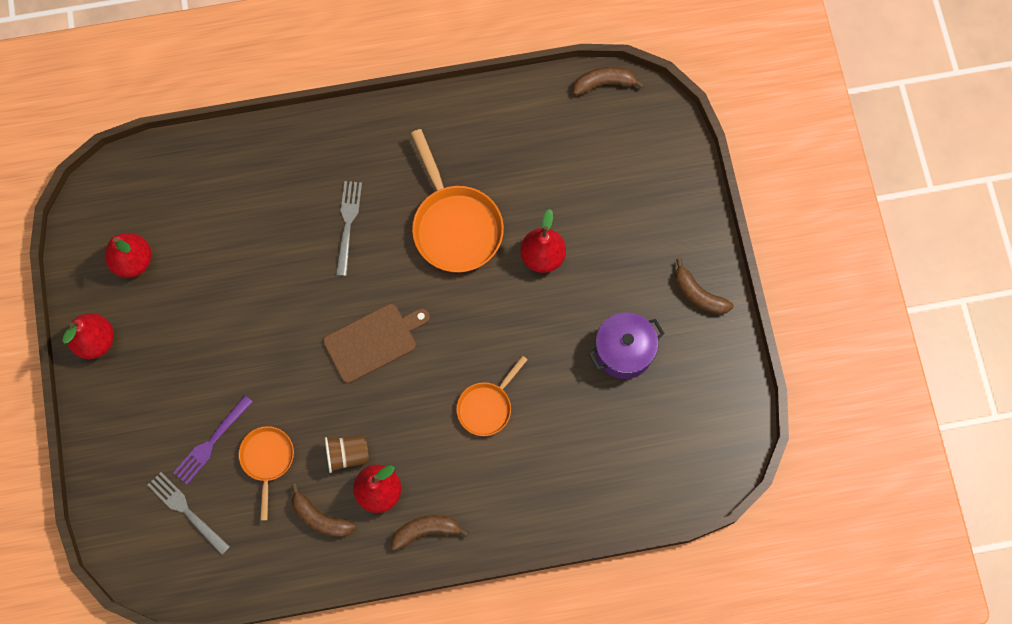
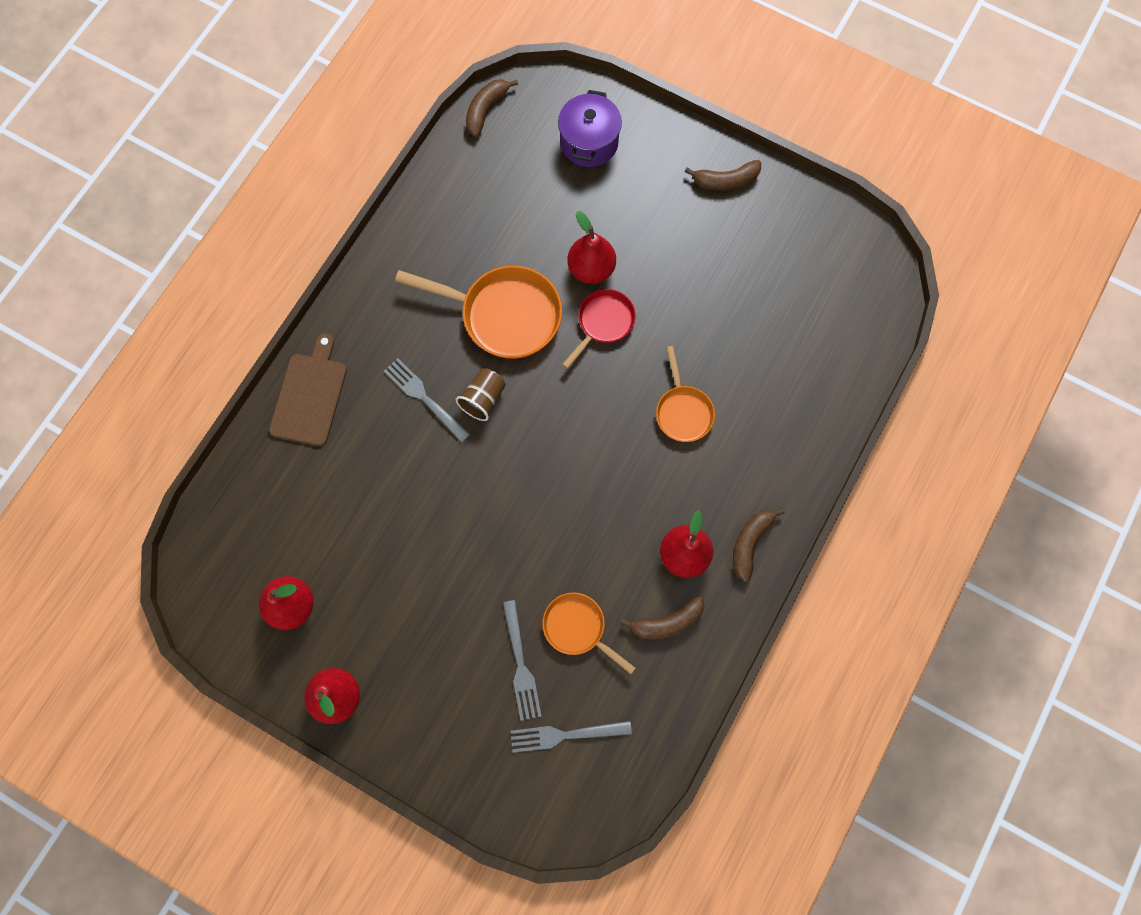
camera: 50 degrees left, 0 degrees up
(211, 442) = (521, 665): purple fork -> grey fork
(347, 455) = (630, 557): brown cup -> brown cup (483, 399)
(373, 341) = (547, 458): brown cutting board -> brown cutting board (309, 395)
(507, 298) = (603, 323): none -> red pan
(624, 351) = (725, 271): purple pot -> purple pot (589, 142)

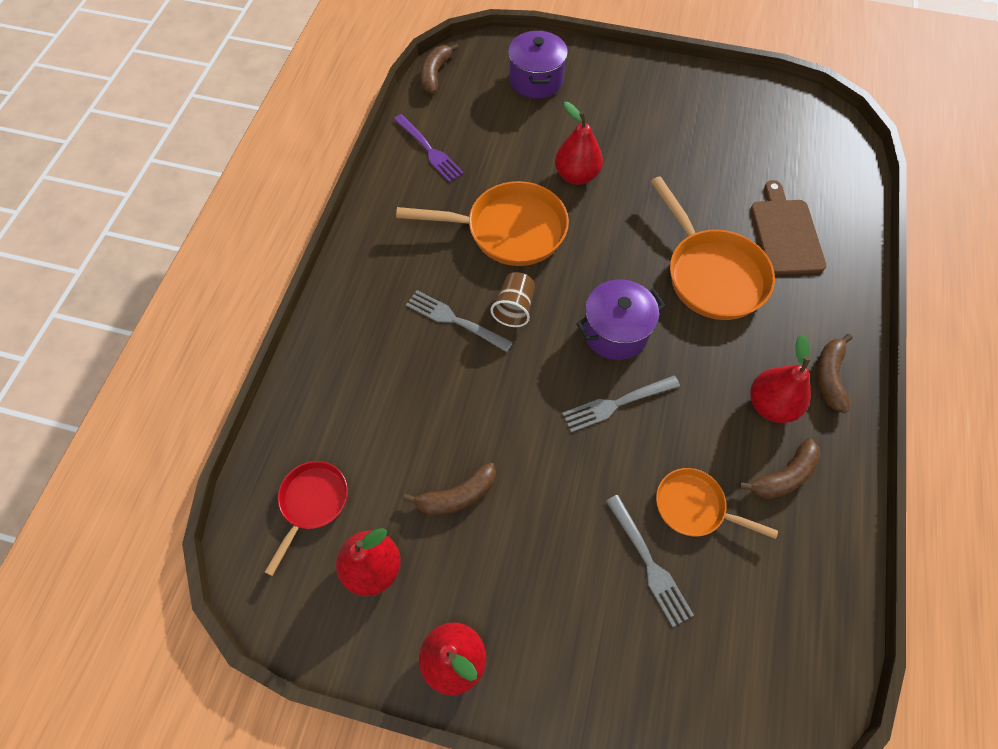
camera: 15 degrees left, 10 degrees down
(309, 395) = (335, 345): brown cutting board -> brown cutting board (785, 233)
(453, 203) = (429, 150): none -> purple fork
(565, 735) = (728, 629): grey fork -> grey fork (617, 404)
(568, 447) = (615, 332): none -> purple pot
(603, 323) = (605, 216): red pan -> red pan (312, 503)
(683, 411) = (711, 274): orange pan -> orange pan, size x1.72
(725, 181) = (667, 85): brown banana -> brown banana (457, 496)

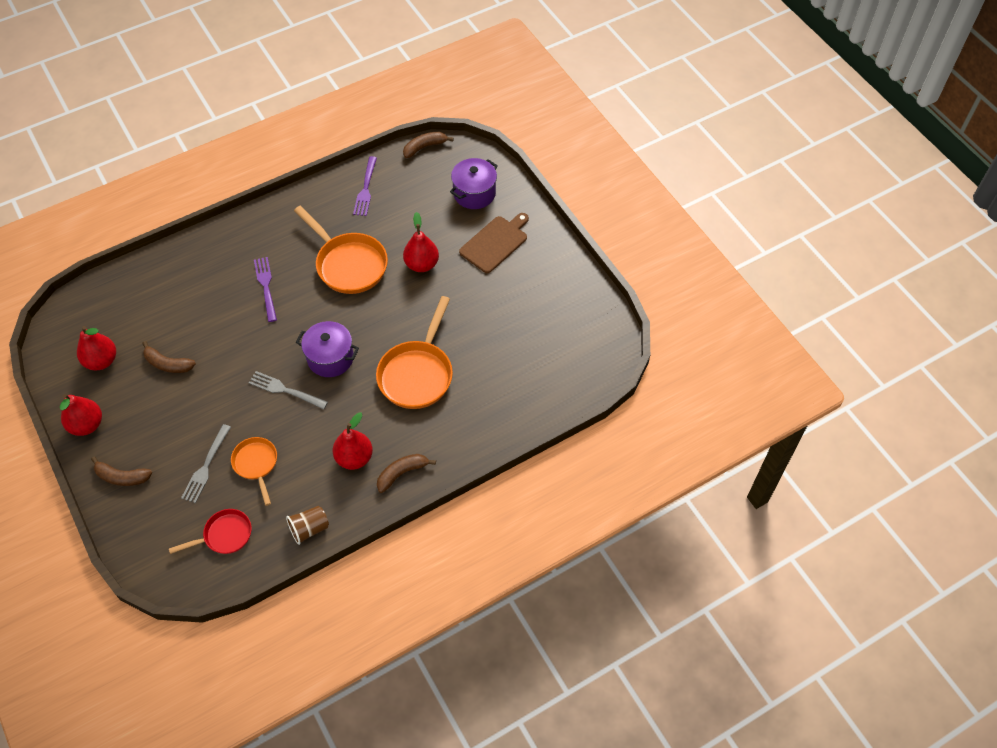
camera: 45 degrees right, 5 degrees down
(312, 503) = (111, 313): red pan -> red pan (224, 535)
(455, 320) = (266, 286): grey fork -> purple fork
(514, 308) = (300, 305): brown cup -> brown cup (309, 529)
(783, 476) = (313, 491): brown banana -> brown banana (122, 477)
(785, 233) = (488, 389): brown cutting board -> brown cutting board (495, 243)

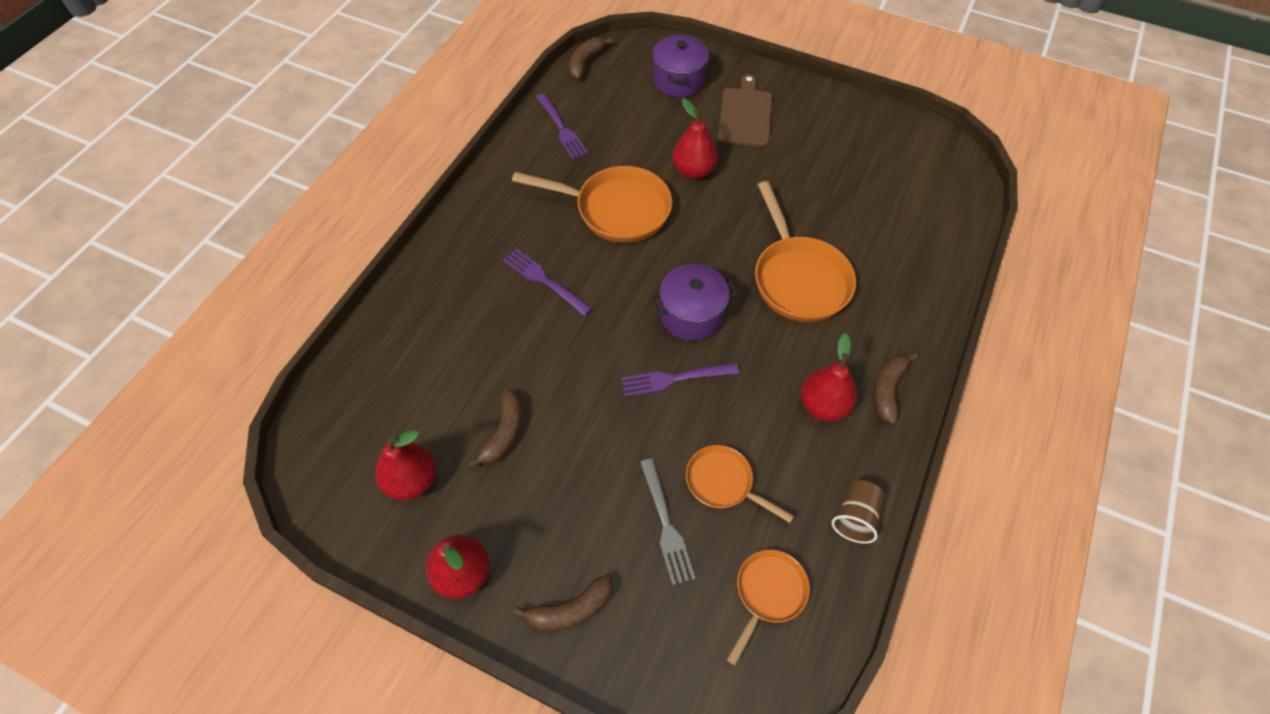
camera: 35 degrees left, 0 degrees up
(168, 364) = (504, 433): brown banana -> brown banana turned 60 degrees counterclockwise
(224, 535) = (768, 594): red pan -> orange pan
(285, 390) = (675, 379): grey fork -> purple fork

